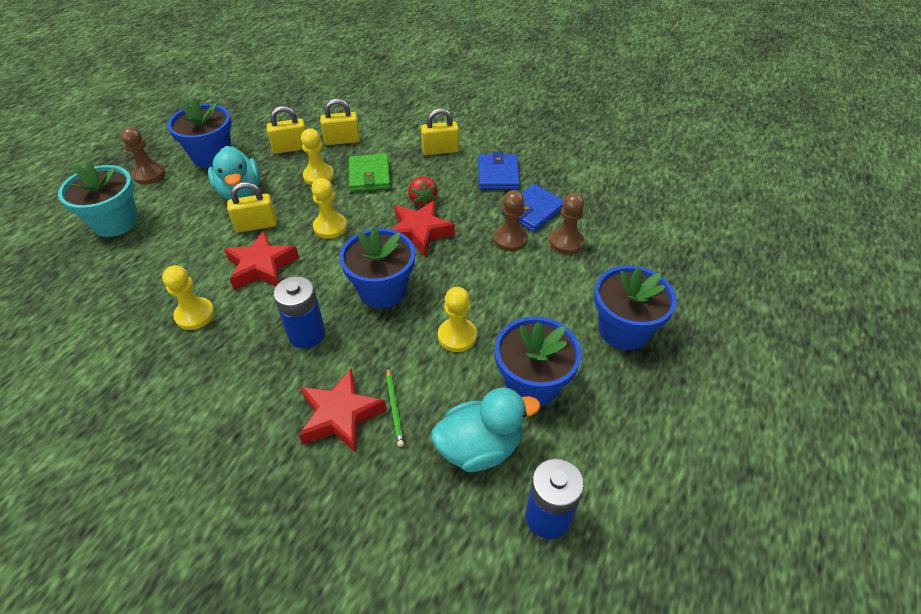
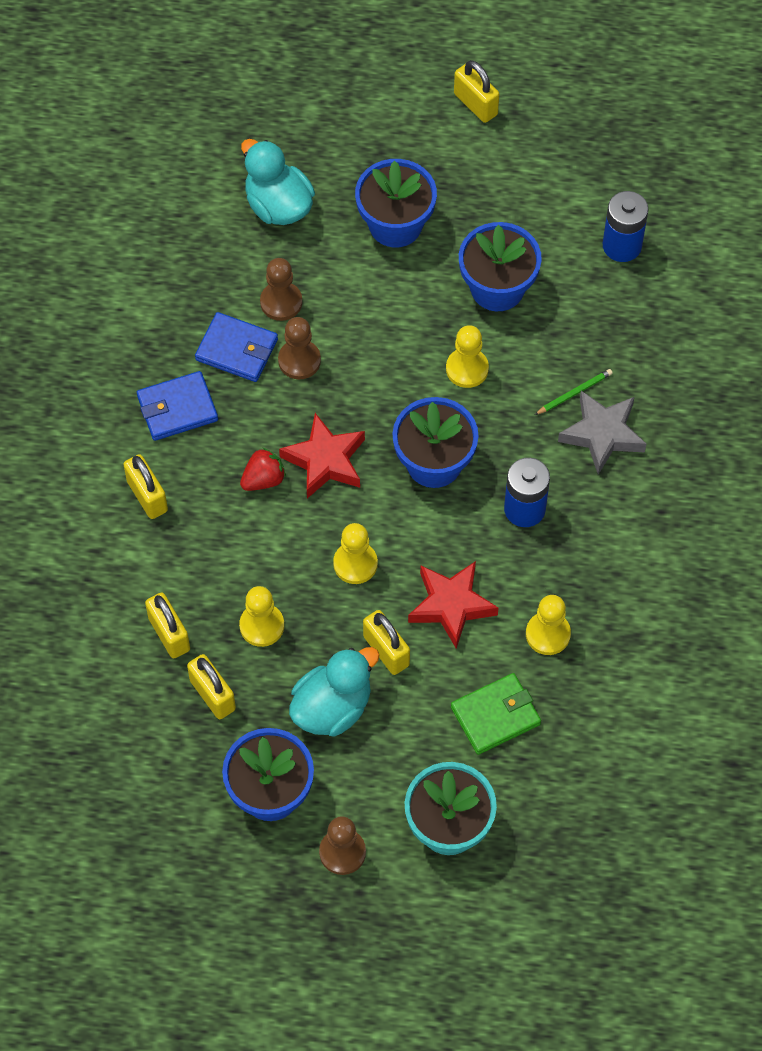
camera: 110 degrees left, 15 degrees up
(340, 415) = (602, 434): red star -> grey star
(369, 176) = (237, 562): green wallet -> green wallet (495, 716)
(479, 447) = (583, 311): turquoise duck -> turquoise duck (278, 205)
(762, 436) = (475, 104): none -> yellow padlock

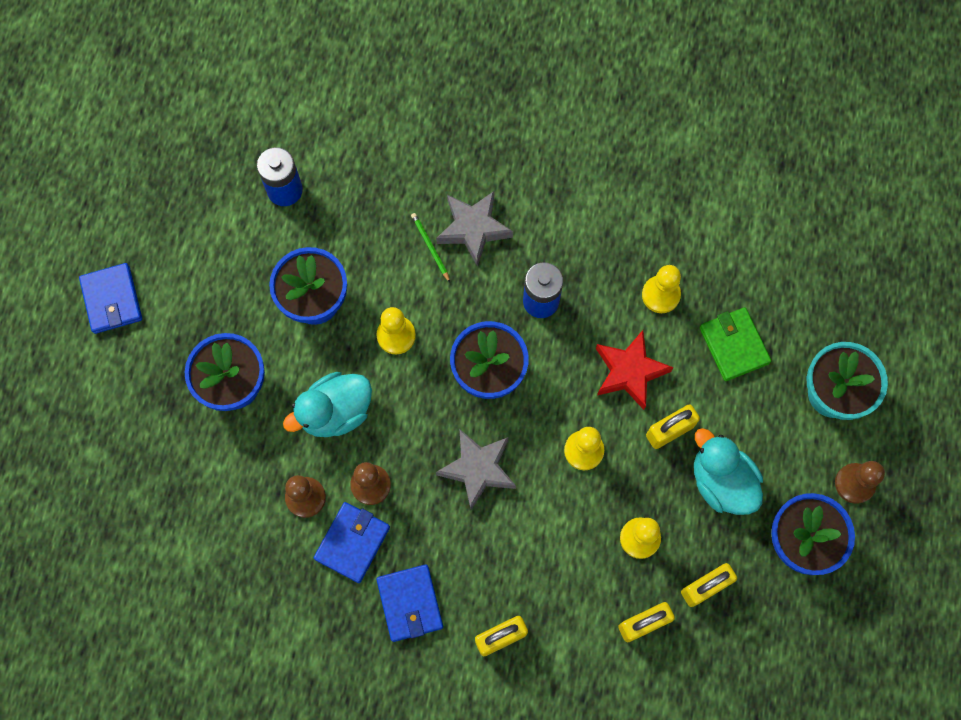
camera: 85 degrees left, 10 degrees up
(263, 479) = (492, 527): red strawberry -> none
(278, 205) = (197, 492): turquoise duck -> turquoise duck (335, 412)
(325, 460) = (478, 469): red star -> grey star
(475, 104) = (112, 300): yellow padlock -> blue wallet

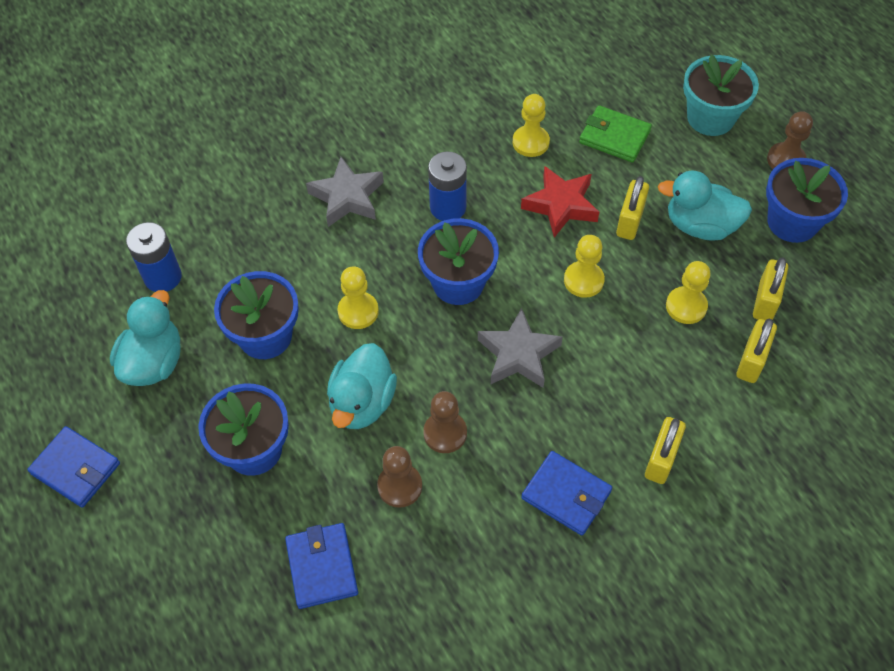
camera: 40 degrees left, 15 degrees down
(224, 258) = (154, 362): none -> turquoise duck
(352, 543) = (473, 488): blue wallet -> blue wallet (322, 567)
(430, 247) = (325, 232): green pencil -> none

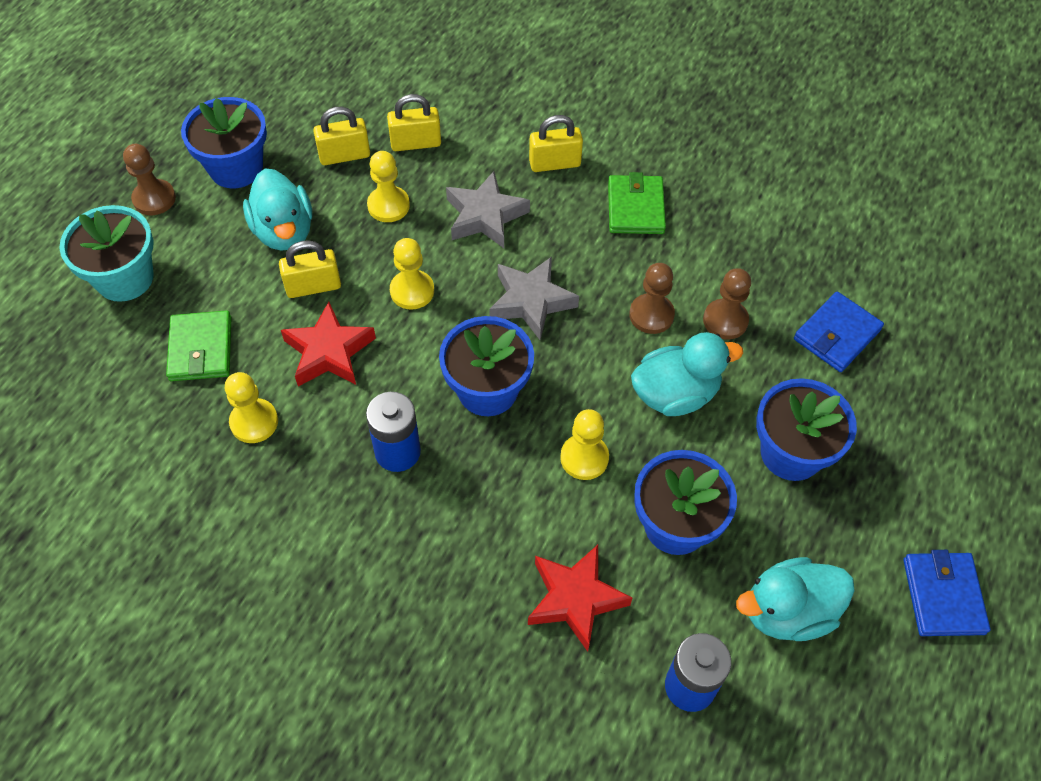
camera: 125 degrees left, 0 degrees up
(266, 249) = (575, 599): none -> red star
(347, 197) = (449, 561): grey star -> grey star (485, 216)
(566, 495) = (636, 208): blue wallet -> green wallet

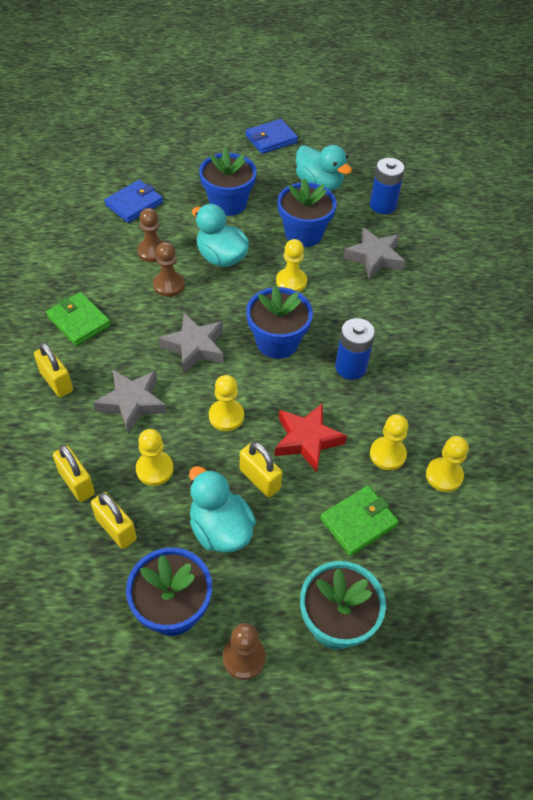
camera: 120 degrees left, 5 degrees down
(186, 464) = (444, 475): none -> yellow pawn
(284, 231) = (220, 529): turquoise duck -> turquoise duck turned 75 degrees counterclockwise
(575, 599) = (374, 257): red star -> grey star
(636, 208) = (79, 321): green wallet -> green wallet turned 75 degrees clockwise
(836, 334) = (134, 204): blue wallet -> blue wallet turned 60 degrees counterclockwise

